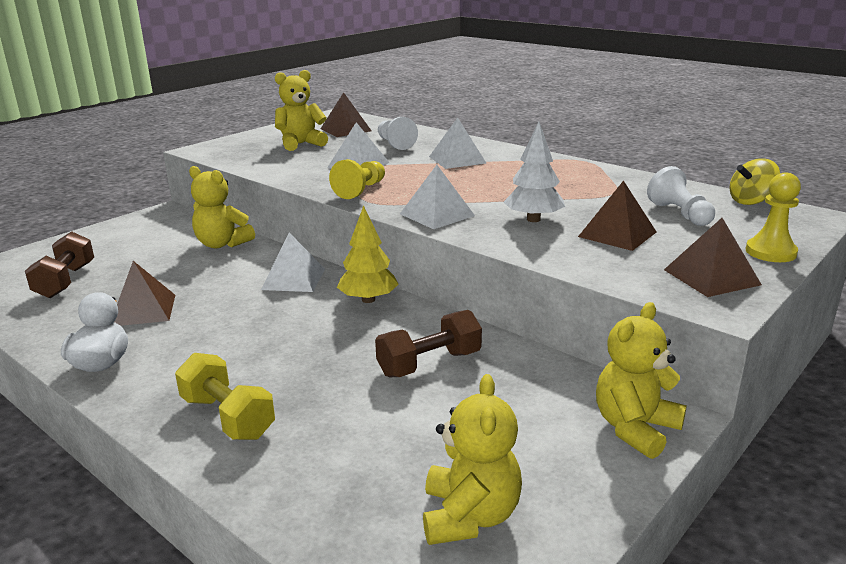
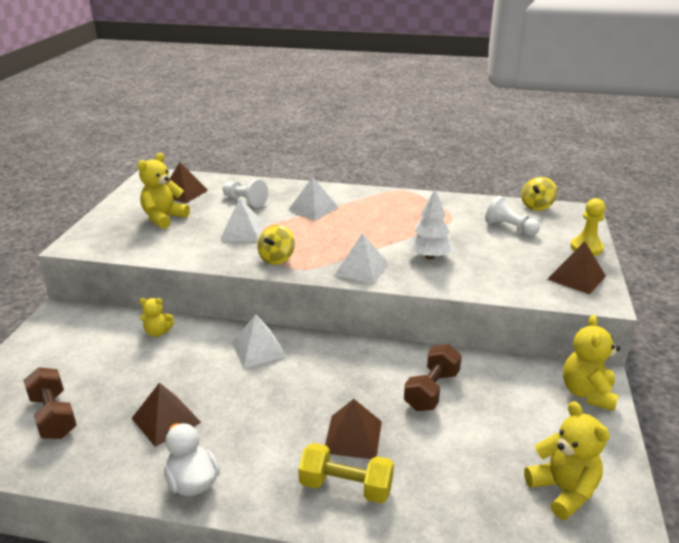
camera: 30 degrees left, 5 degrees up
(222, 244) = (158, 332): yellow teddy bear -> yellow teddy bear, size x0.60
(361, 190) = (277, 258): yellow pawn -> yellow spinning top
(368, 299) = (335, 350): yellow tree -> none
(617, 234) = (492, 256): brown pyramid -> brown pyramid (353, 437)

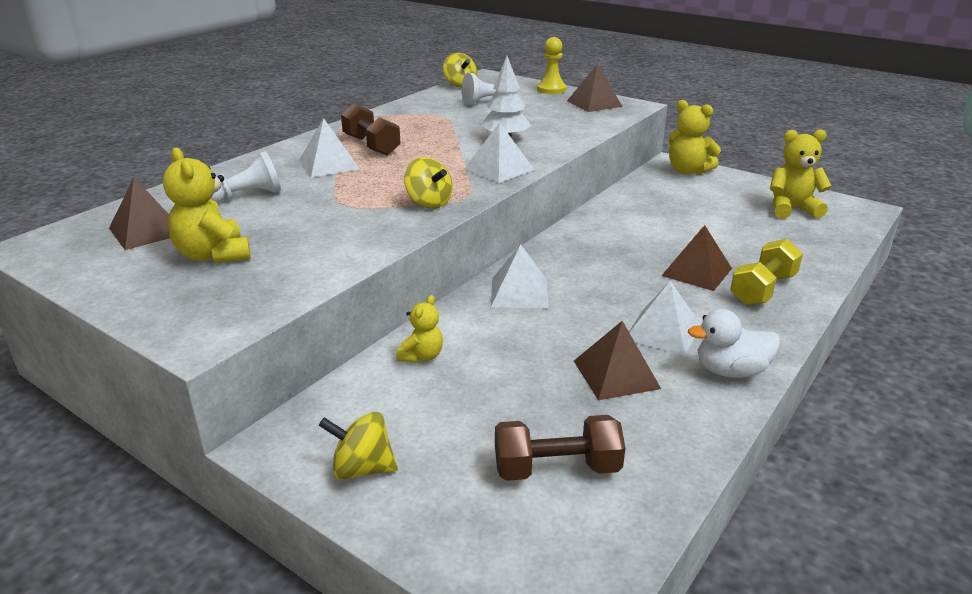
camera: 65 degrees left, 0 degrees up
(43, 346) = (362, 468): none -> yellow spinning top
(242, 231) = (333, 210): white pyramid -> white pyramid (662, 331)
(431, 390) = (650, 223): brown dumbbell -> brown dumbbell (371, 146)

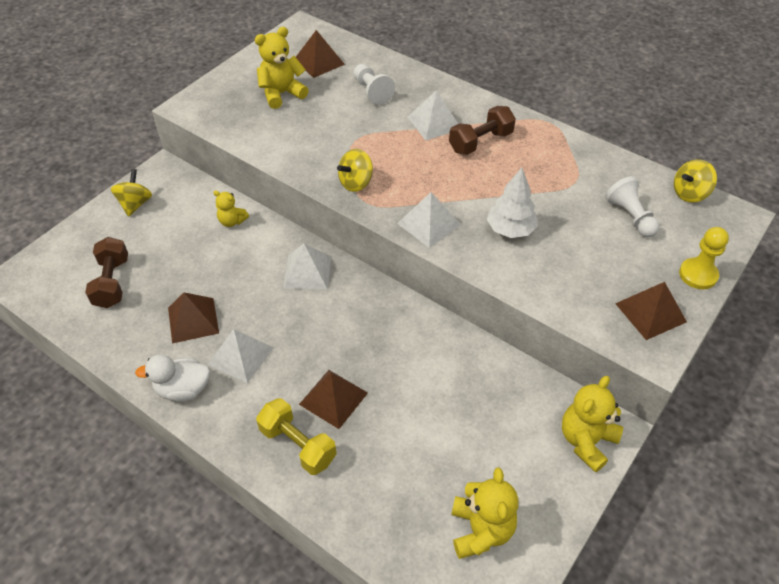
camera: 90 degrees right, 20 degrees up
(730, 371) = (183, 389): white duck -> white duck turned 90 degrees counterclockwise

